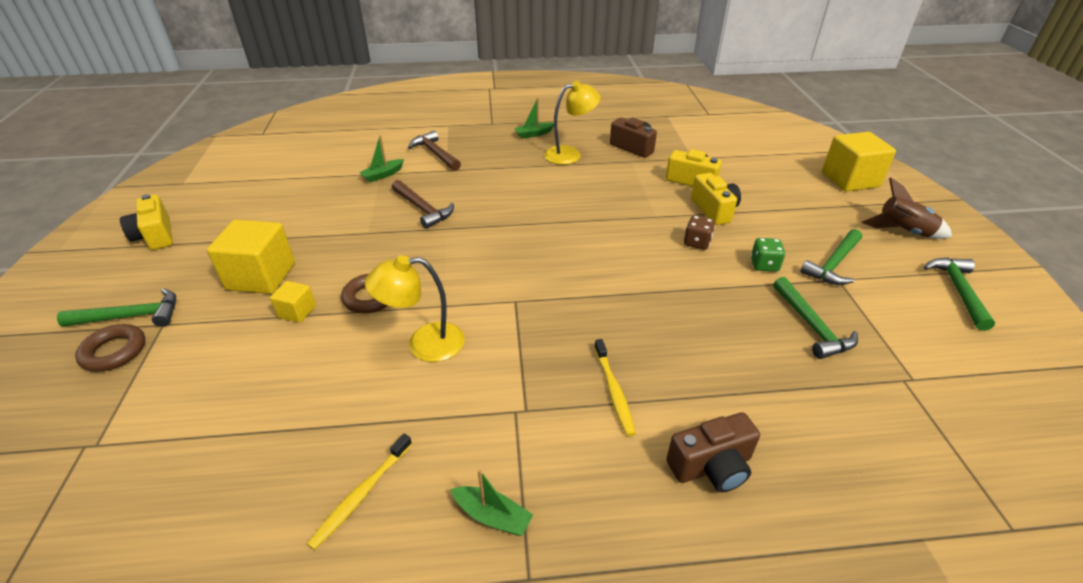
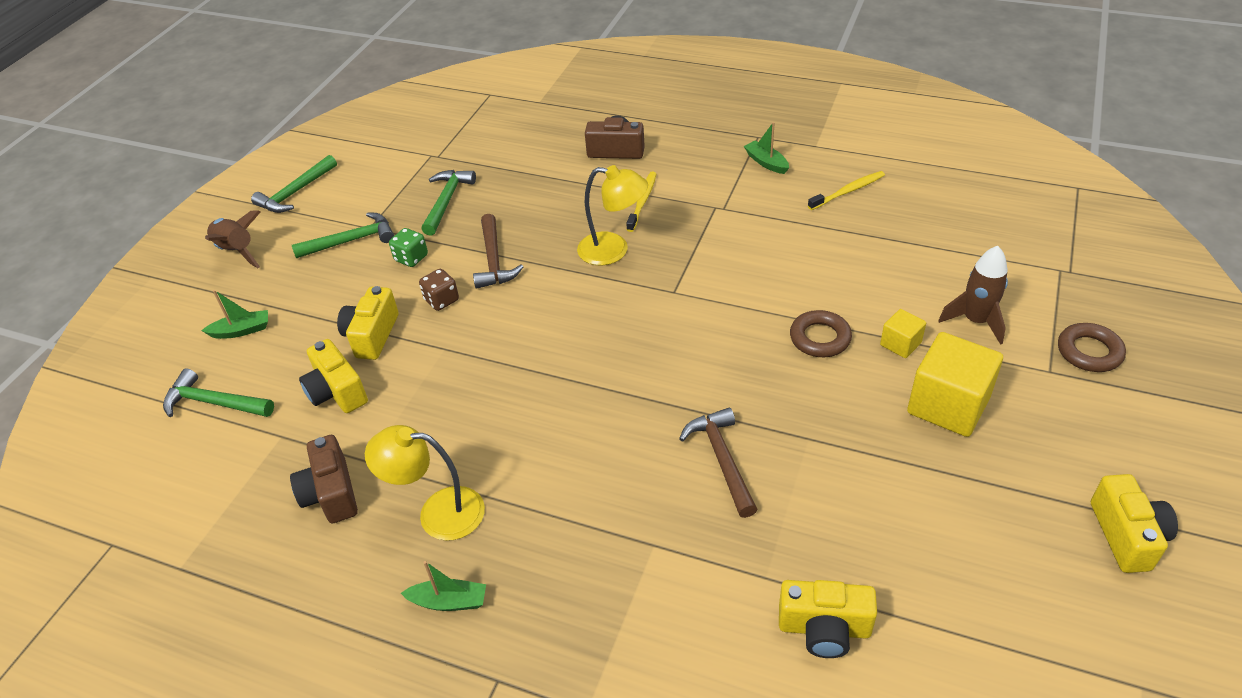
camera: 150 degrees left, 5 degrees up
(131, 316) = (1092, 392): green hammer -> green hammer (214, 403)
(220, 352) = (975, 321): none -> brown rocket
(346, 165) = (824, 628): none -> yellow camera
(383, 175) = (762, 570): green boat -> green boat (241, 330)
(424, 344) = (777, 275): yellow lamp -> yellow lamp (613, 250)
(435, 153) = (653, 604): brown hammer -> brown hammer (494, 260)
(850, 180) = (166, 328): yellow cube -> none

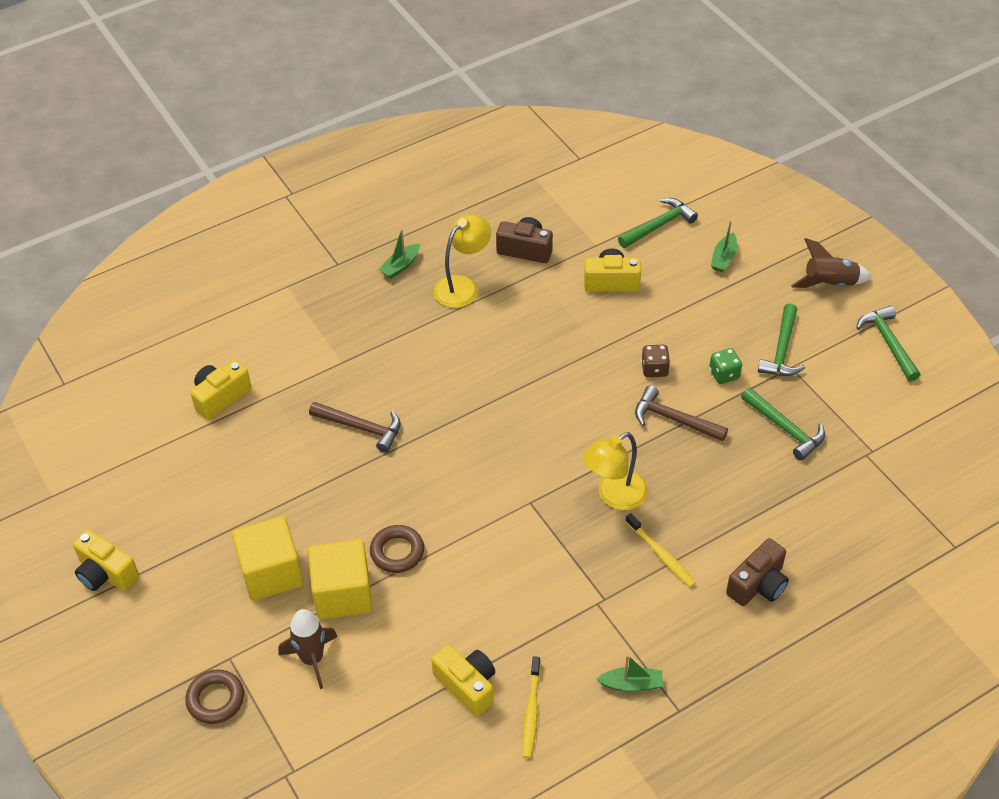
camera: 125 degrees right, 5 degrees up
(372, 335) = (651, 318): yellow camera -> yellow camera (467, 685)
(900, 344) = (343, 594): yellow cube -> yellow cube, size x1.99

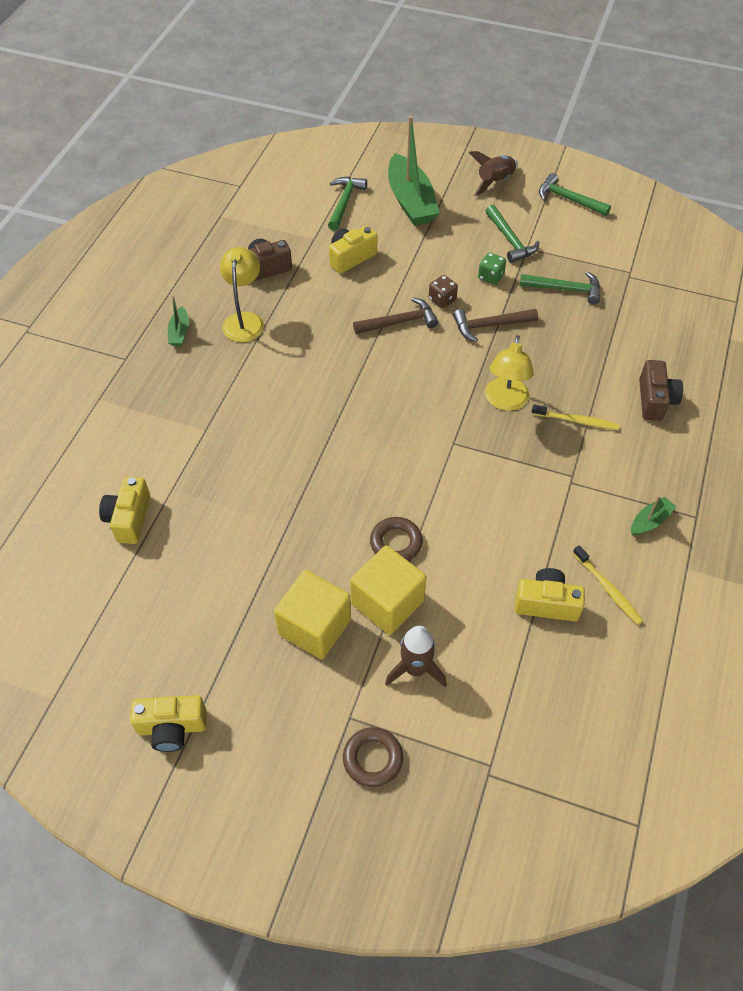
camera: 40 degrees left, 5 degrees up
(361, 428) = (272, 469): brown hammer -> brown hammer (399, 322)
(723, 258) = (411, 201): green boat -> green boat, size x2.21

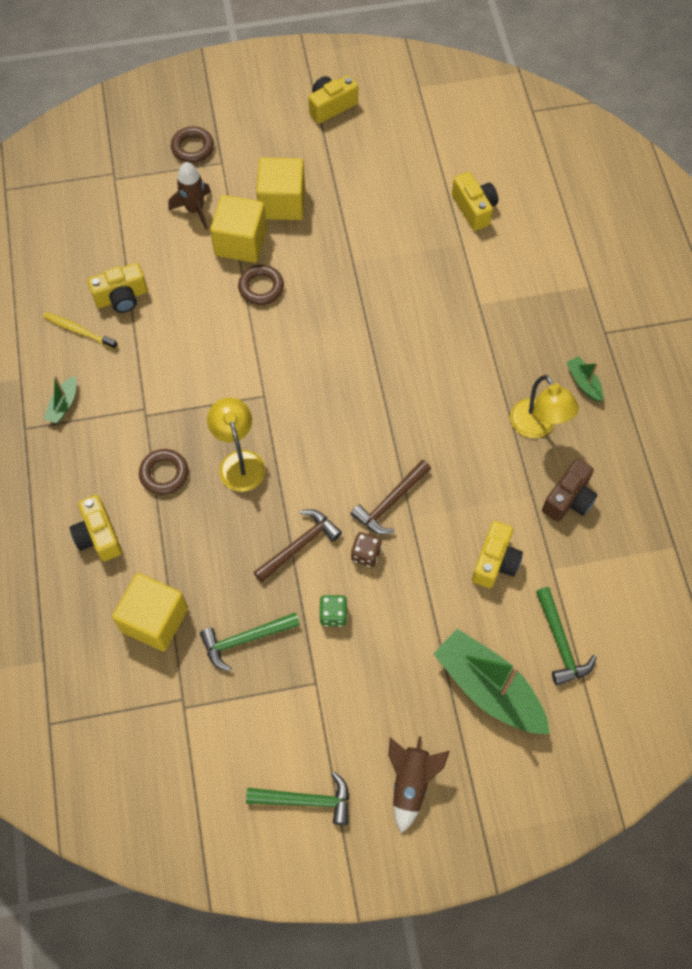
camera: 150 degrees right, 10 degrees up
(510, 240) = (341, 685): green hammer -> none
(577, 421) = (164, 474): yellow toothbrush -> brown ring
(630, 327) = (155, 620): none -> yellow cube
(655, 400) = (98, 536): brown camera -> yellow camera

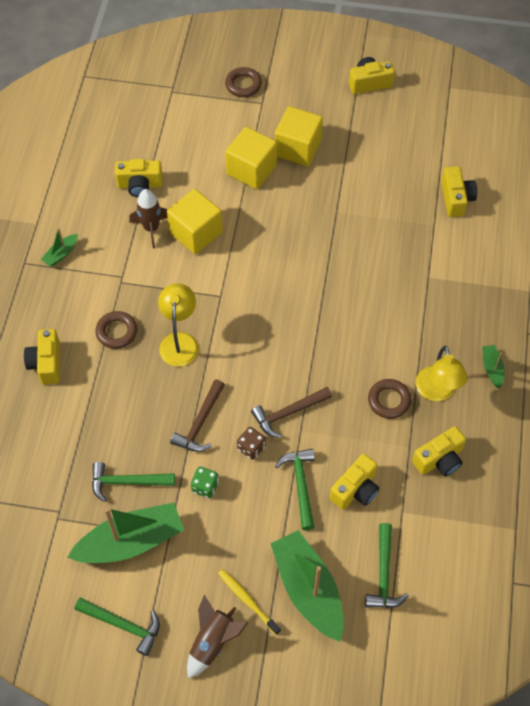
camera: 20 degrees right, 5 degrees down
(78, 330) = (96, 200): yellow toothbrush -> yellow toothbrush (247, 600)
(155, 620) = (63, 442): yellow cube -> yellow cube (196, 233)
(195, 210) = (225, 134): brown rocket -> brown rocket (151, 228)
(261, 287) = (253, 210): brown ring -> brown ring (389, 401)
(276, 704) = (131, 541): none -> green boat
(299, 545) = (200, 423): brown hammer -> brown hammer turned 135 degrees clockwise
(435, 577) = (300, 485): none -> green hammer
(569, 499) = (439, 459): brown camera -> yellow camera

